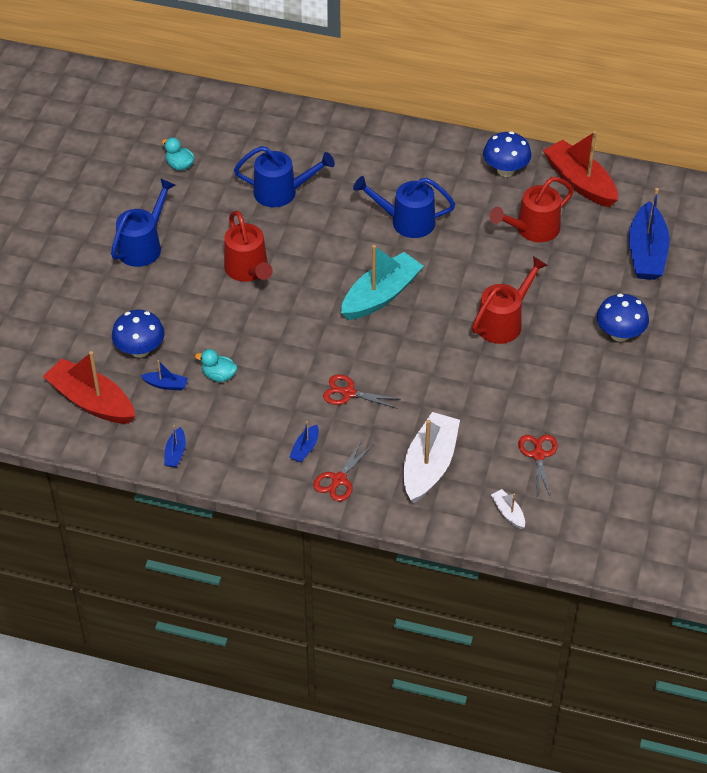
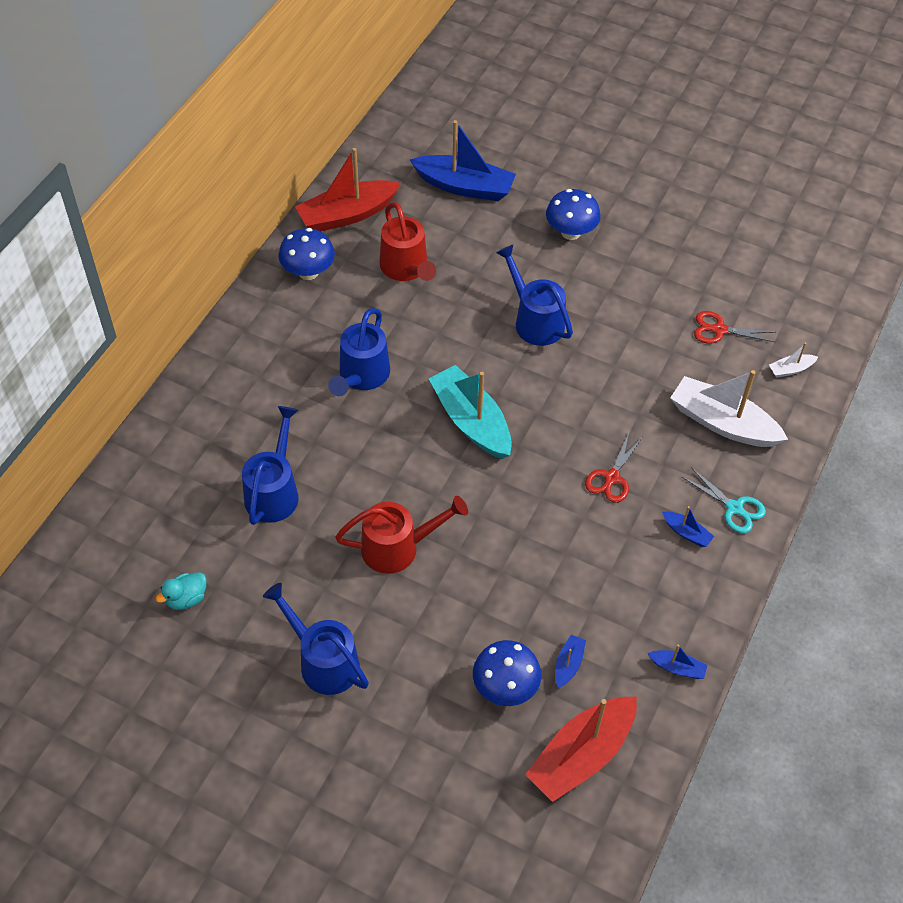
camera: 80 degrees left, 5 degrees up
(219, 375) = (563, 604): turquoise duck -> none
(338, 480) = (734, 508): red scissors -> turquoise scissors
(504, 322) = (534, 320): red watering can -> blue watering can

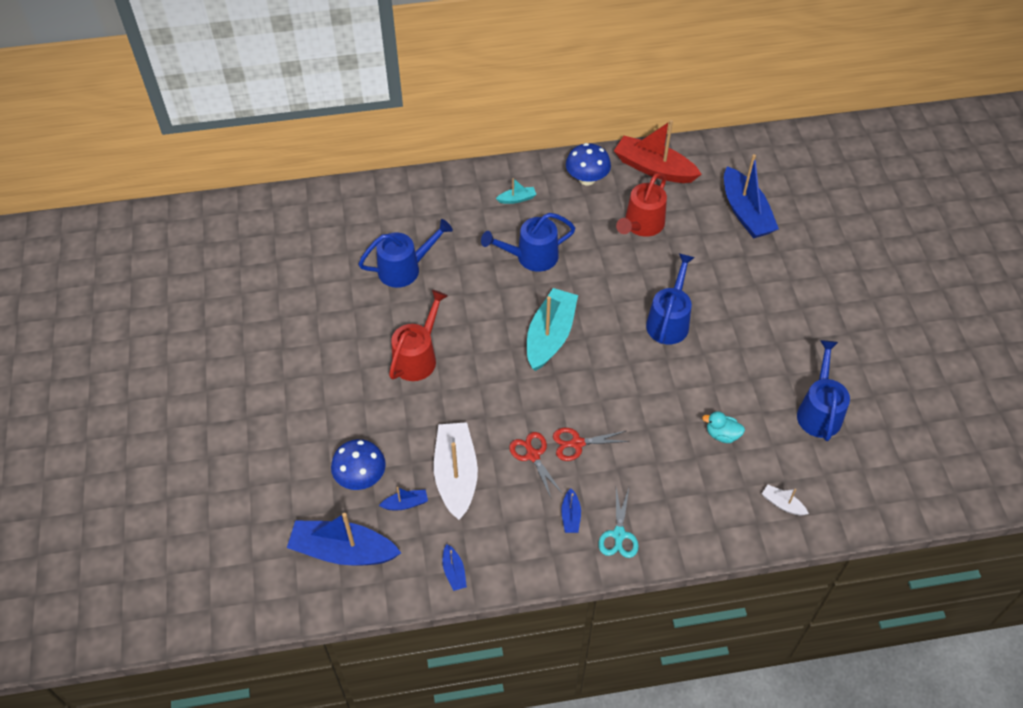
camera: 55 degrees right, 0 degrees up
(186, 598) = (296, 276): turquoise duck -> turquoise duck (722, 434)
(277, 342) = (517, 199): none -> turquoise boat
(323, 661) = (305, 369): blue watering can -> blue watering can (819, 411)
(398, 547) = (418, 357): red watering can -> red watering can turned 105 degrees counterclockwise
(570, 232) = (769, 295): blue mushroom -> none
(581, 755) = (343, 551): red boat -> blue boat
(719, 330) = (773, 436): red scissors -> red scissors (532, 455)
(722, 423) = (688, 485): white boat -> white boat (456, 475)

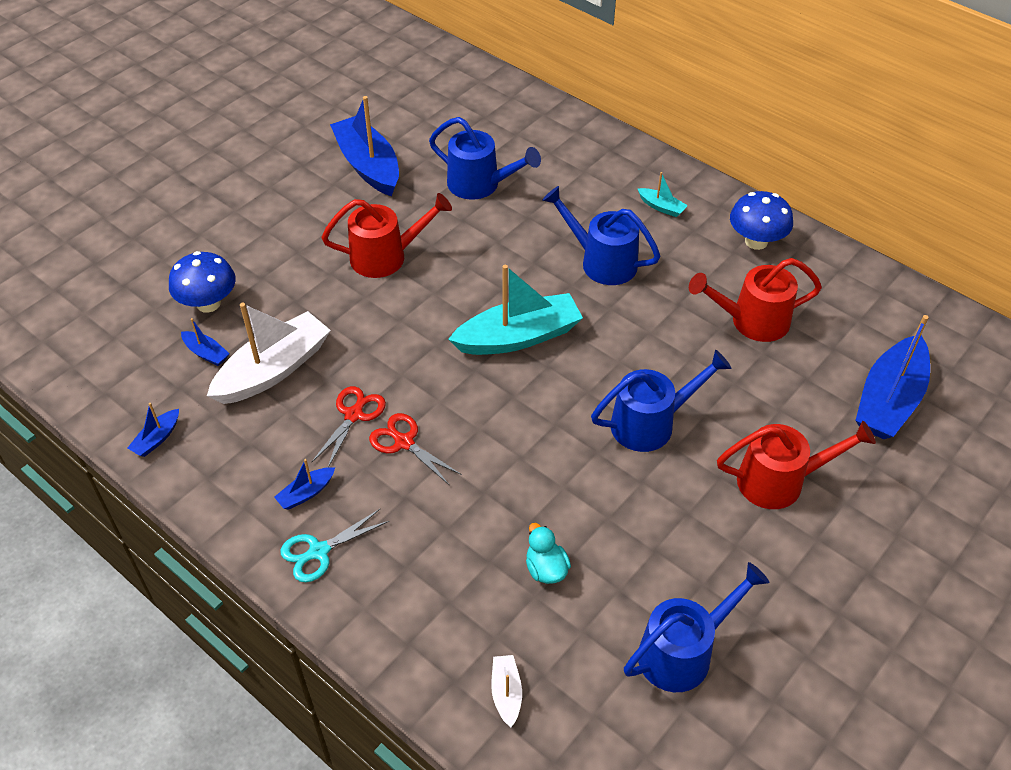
camera: 50 degrees right, 5 degrees down
(343, 551) = (114, 342): blue boat -> blue boat (368, 165)
(654, 168) = (843, 284): red boat -> none
(754, 295) = (780, 481): none -> red watering can

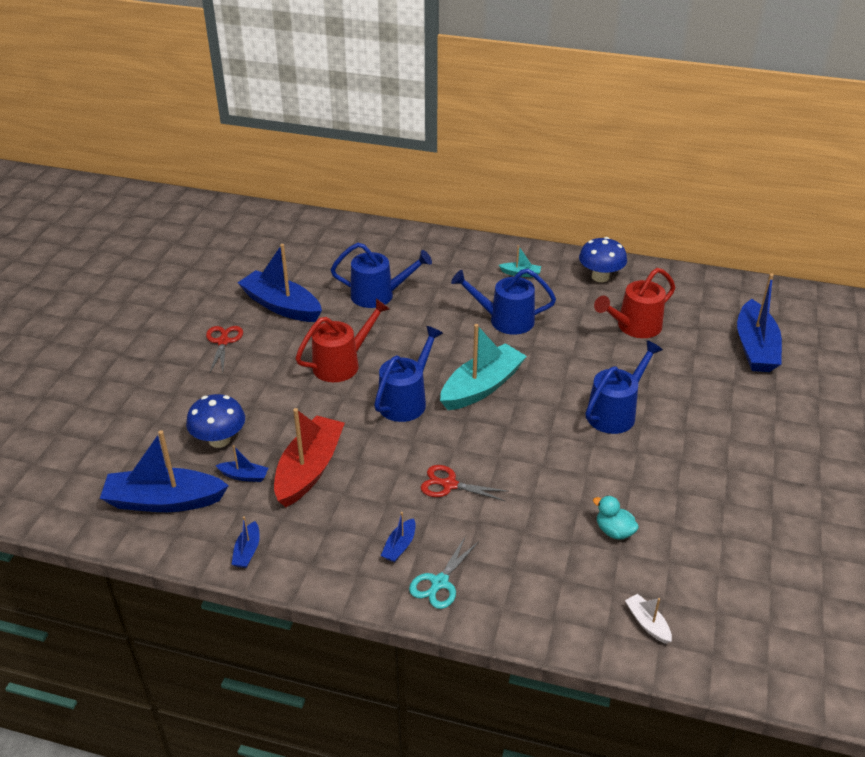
camera: 25 degrees left, 10 degrees down
(115, 352) = (164, 501): none -> blue boat
(273, 370) = (309, 469): white boat -> red boat
(354, 414) = (397, 479): red scissors -> red scissors (223, 341)
(683, 651) = (743, 548): blue watering can -> blue watering can (406, 400)
(780, 481) = (725, 419): red watering can -> none

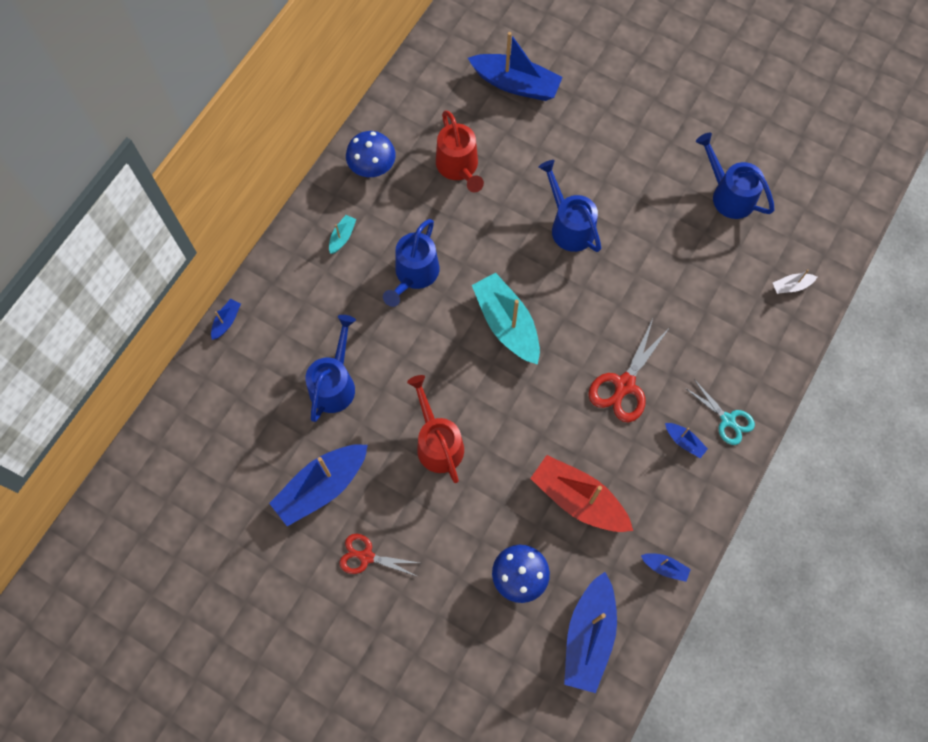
camera: 75 degrees left, 30 degrees up
(244, 476) = (573, 559): blue boat -> blue boat (226, 321)
(406, 400) = (507, 394): blue watering can -> blue watering can (728, 194)
(449, 485) = (624, 385): red scissors -> red scissors, size x1.51
(614, 531) = (701, 276): turquoise duck -> none

